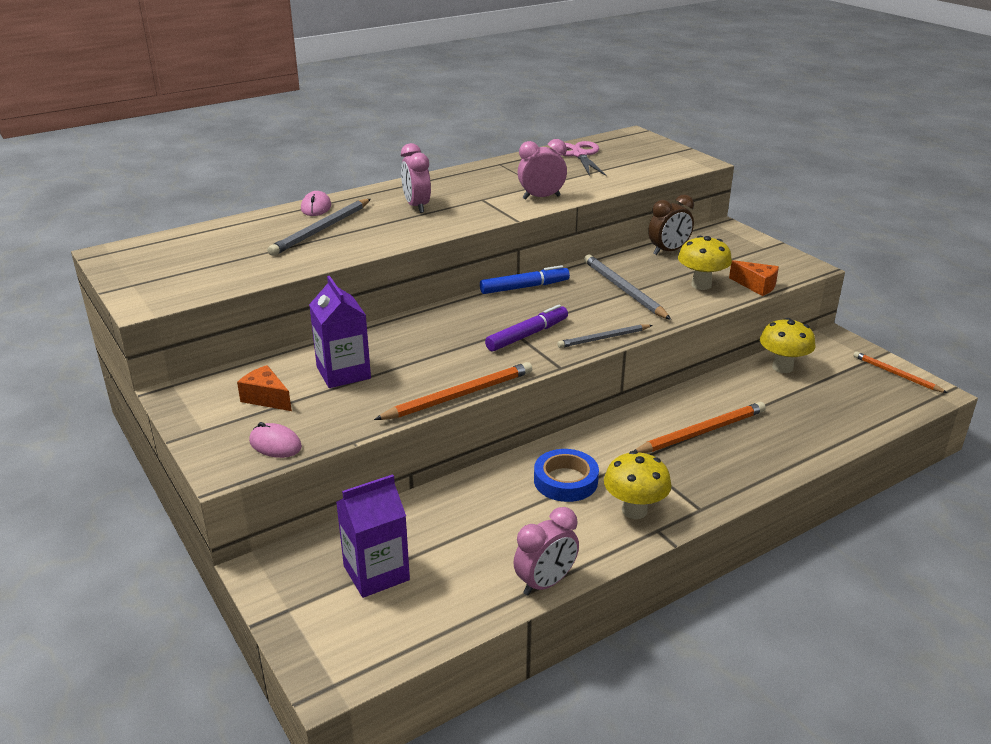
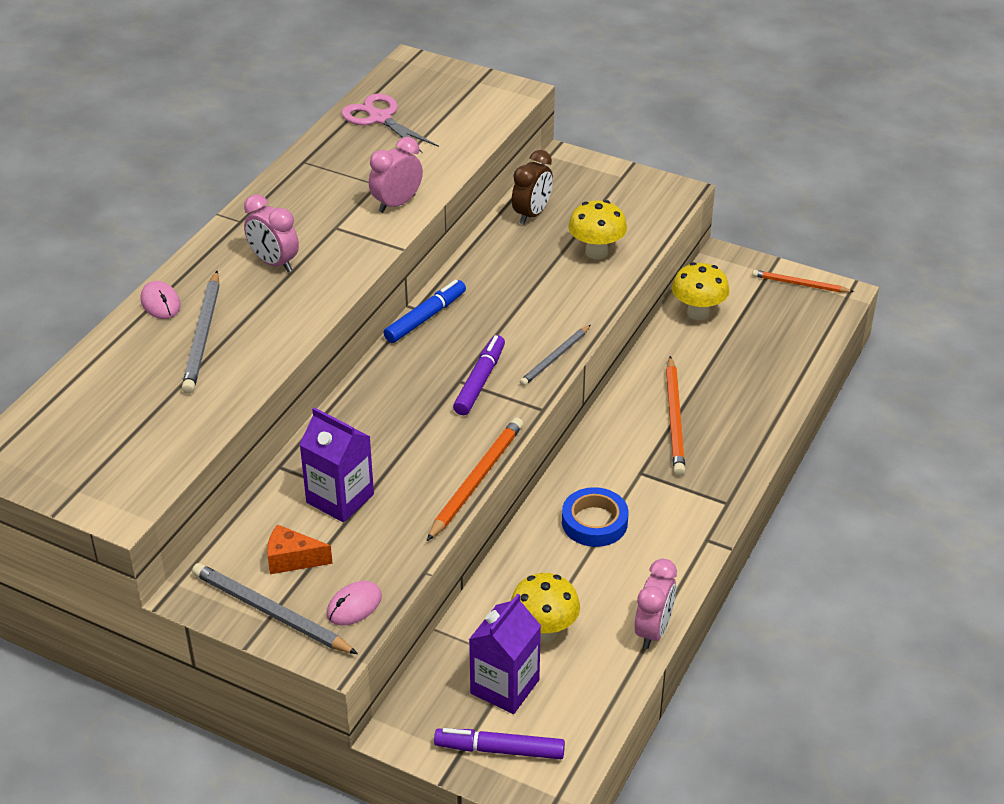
camera: 30 degrees left, 10 degrees up
(275, 444) = (354, 605): pink mouse -> pink mouse turned 45 degrees counterclockwise
(324, 621) = (499, 750): none -> purple marker
(623, 290) = (527, 286): grey pencil -> grey pencil (270, 613)
(634, 510) = (674, 528): yellow mushroom -> yellow mushroom (544, 631)
(701, 432) = (675, 419): orange pencil -> orange pencil turned 150 degrees clockwise
(756, 286) = (648, 235): orange cheese -> none

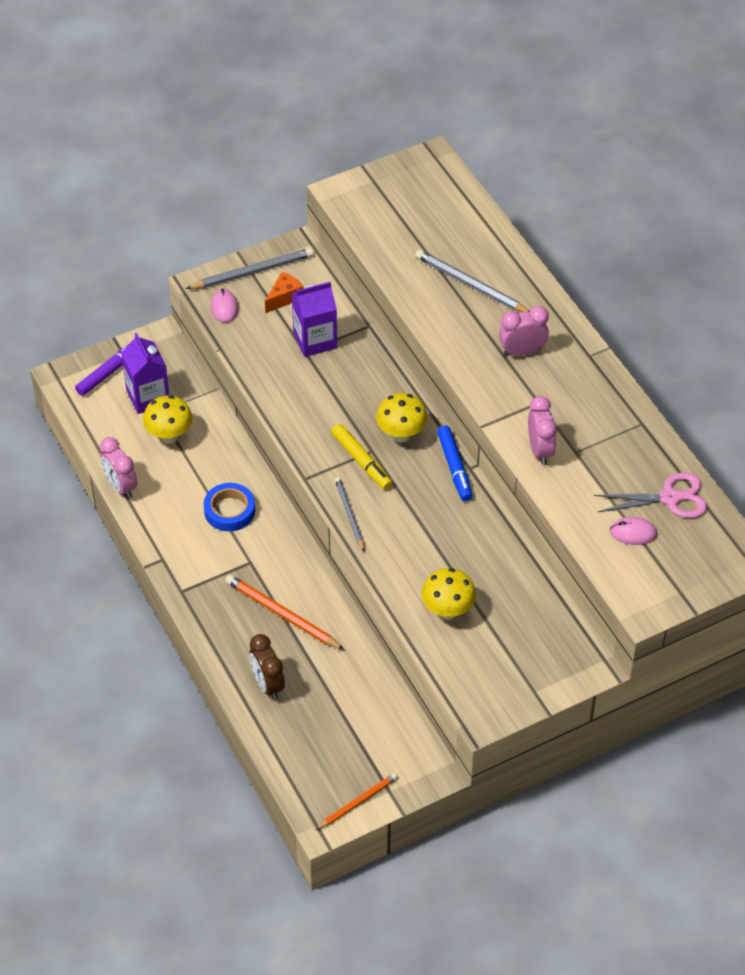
camera: 125 degrees right, 10 degrees up
(160, 303) = (524, 278): pink mouse -> pink mouse (633, 533)
(476, 480) = (271, 410): orange pencil -> none
(479, 381) = (361, 461): purple marker -> yellow marker
(532, 214) = (530, 599): brown clock -> brown clock (268, 684)
(698, 313) = (381, 707): yellow mushroom -> yellow mushroom (401, 435)

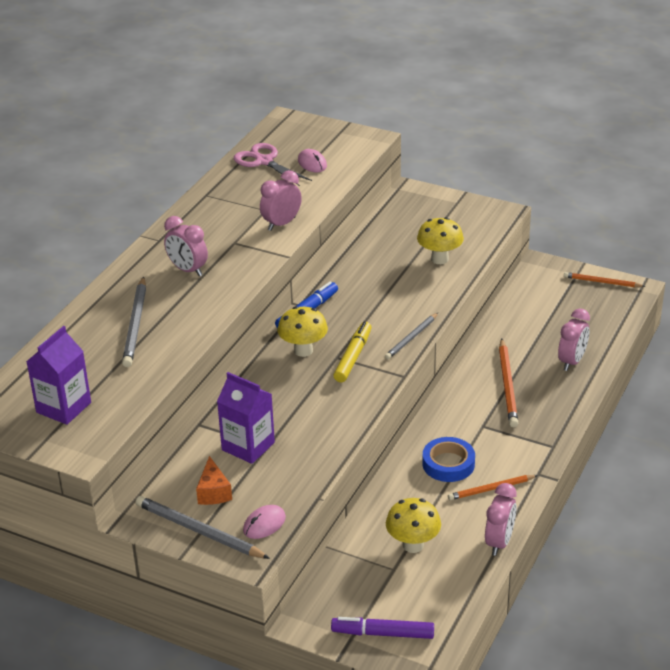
camera: 125 degrees left, 15 degrees down
(148, 396) = (384, 587): purple carton -> purple carton (63, 407)
(176, 518) = (491, 489): none -> orange pencil
(268, 684) = (572, 361): brown clock -> pink clock
(284, 298) = (213, 492): orange cheese -> orange cheese turned 105 degrees counterclockwise

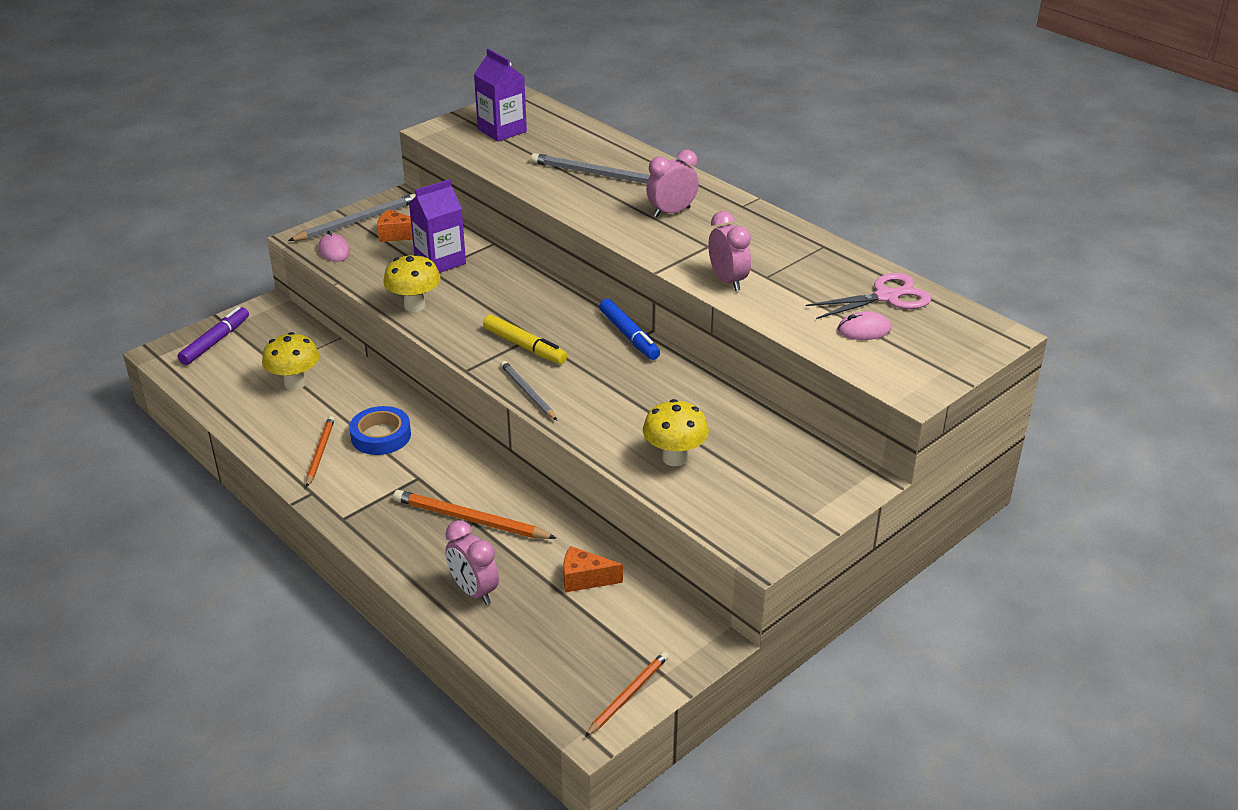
camera: 110 degrees right, 0 degrees up
(303, 350) = (560, 319): yellow mushroom -> yellow mushroom (414, 305)
(499, 542) = (247, 435): pink clock -> none
(525, 321) = (584, 579): none -> orange cheese

